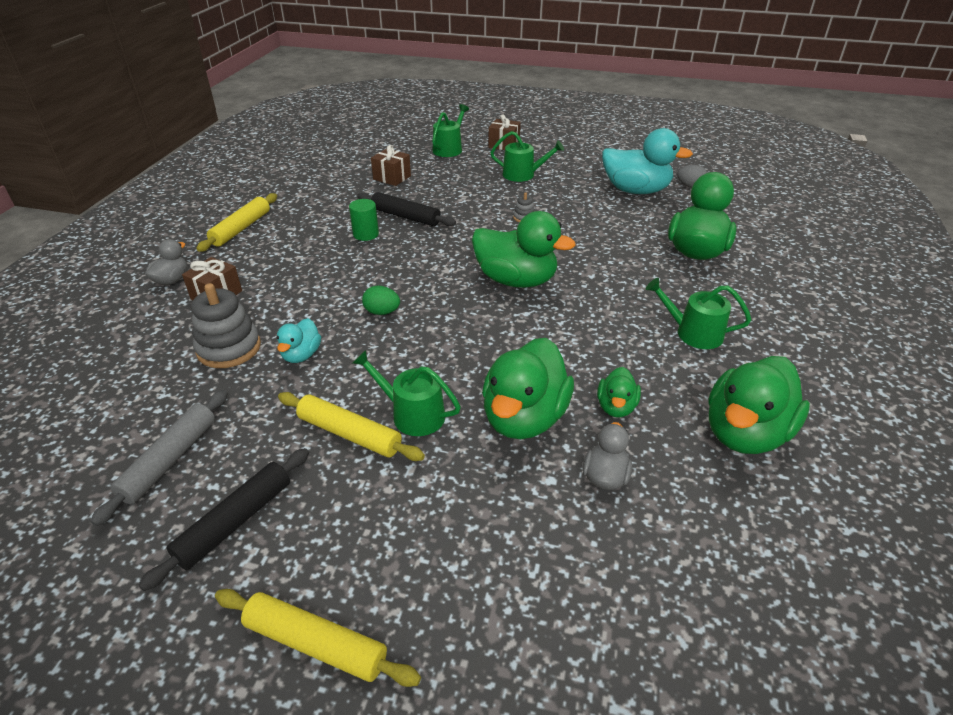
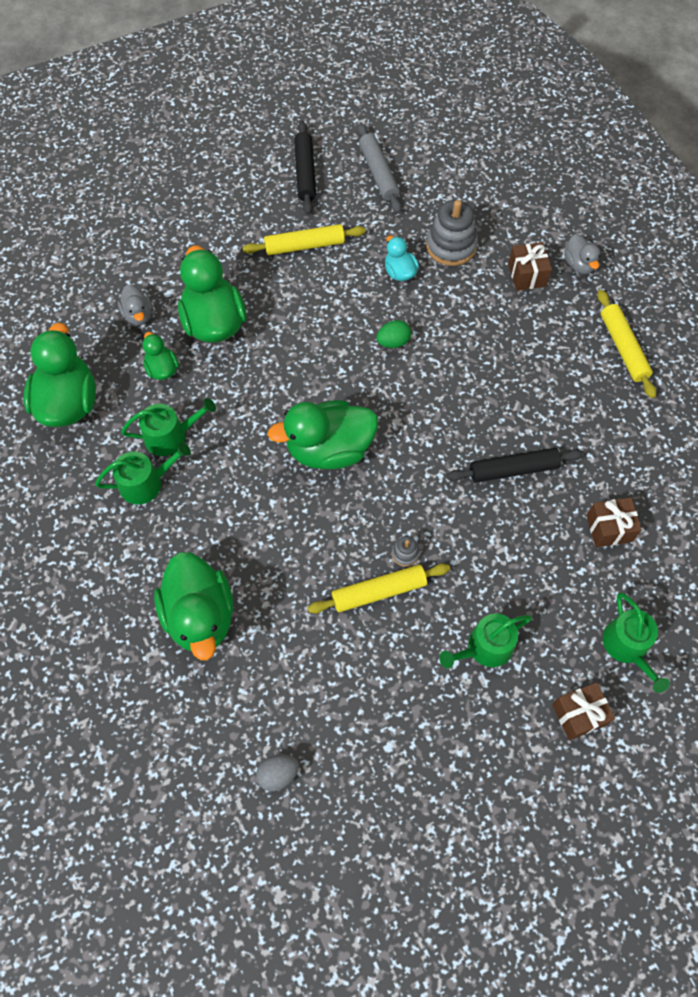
camera: 140 degrees right, 25 degrees up
(315, 644) = (211, 160): yellow rolling pin -> yellow rolling pin (379, 591)
(366, 234) = (515, 417): green cylinder -> none
(412, 414) = (283, 280): green watering can -> green watering can (170, 436)
(635, 190) = (334, 709): turquoise duck -> none

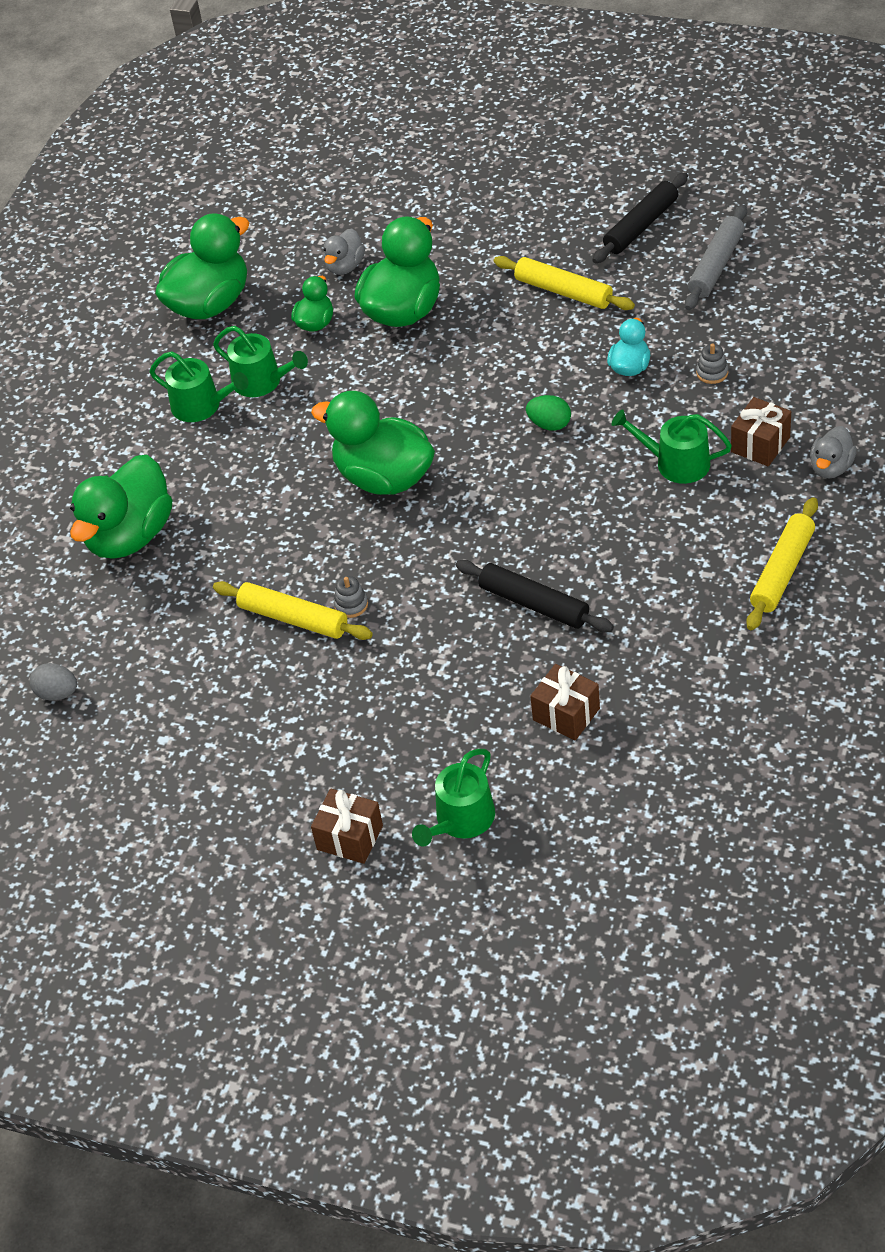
camera: 50 degrees right, 15 degrees down
(451, 246) = (712, 373): grey stacking toy -> grey stacking toy, size x0.47
(485, 648) = (331, 726): green watering can -> green watering can (676, 463)

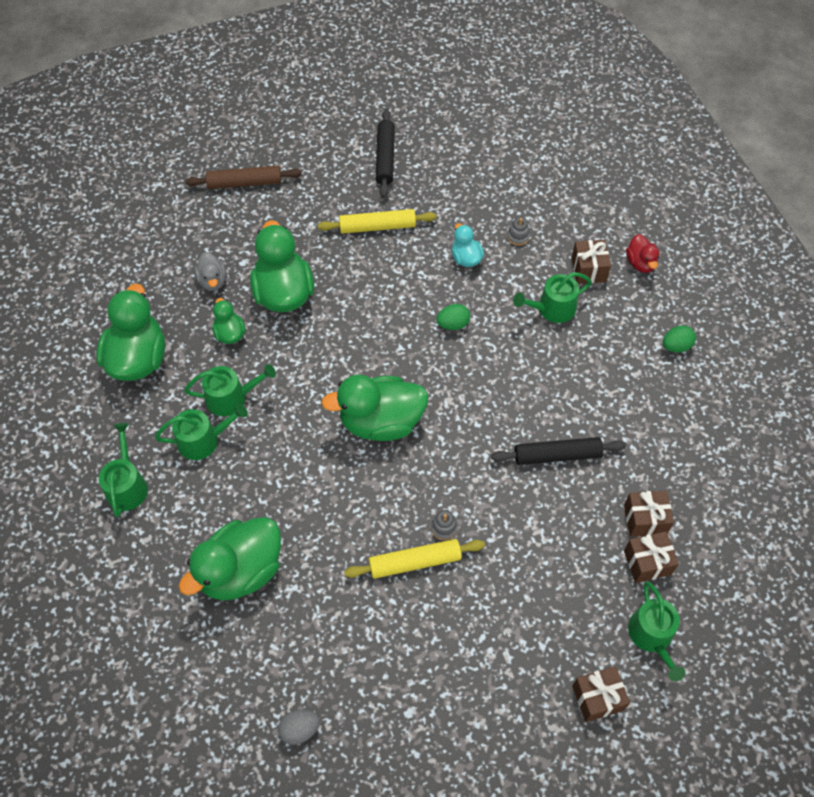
camera: 45 degrees left, 10 degrees up
(100, 409) = (127, 485): none -> green watering can
(130, 535) = (241, 571): green duck -> green duck turned 60 degrees clockwise
(465, 186) = (245, 183): none -> brown rolling pin
(526, 754) = (647, 562): none -> brown gift
(716, 265) = (455, 163): grey rolling pin -> none
(782, 571) = (676, 346): yellow rolling pin -> green egg
(831, 467) = (640, 263): grey duck -> red duck

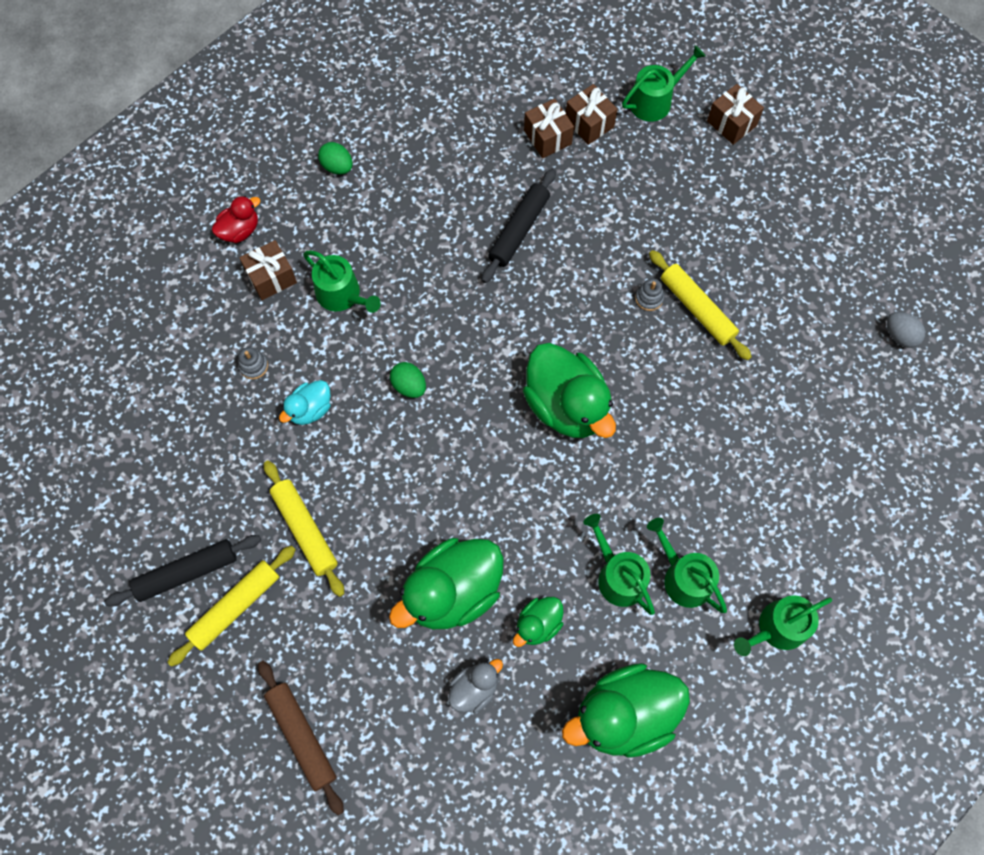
camera: 115 degrees left, 10 degrees up
(241, 571) = (796, 460): green duck -> none
(347, 175) = (235, 606): none -> yellow rolling pin
(557, 455) = (519, 230): black rolling pin -> black rolling pin turned 60 degrees clockwise

